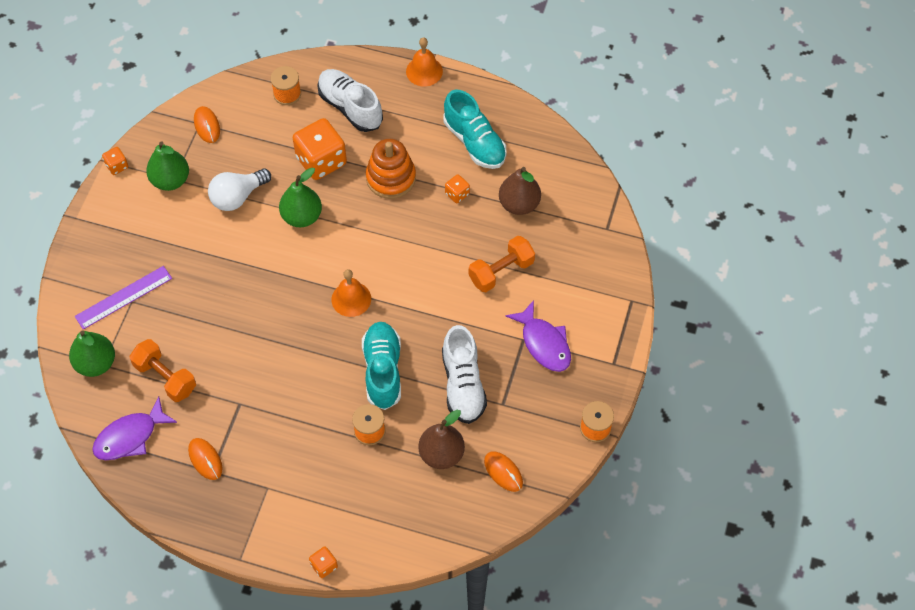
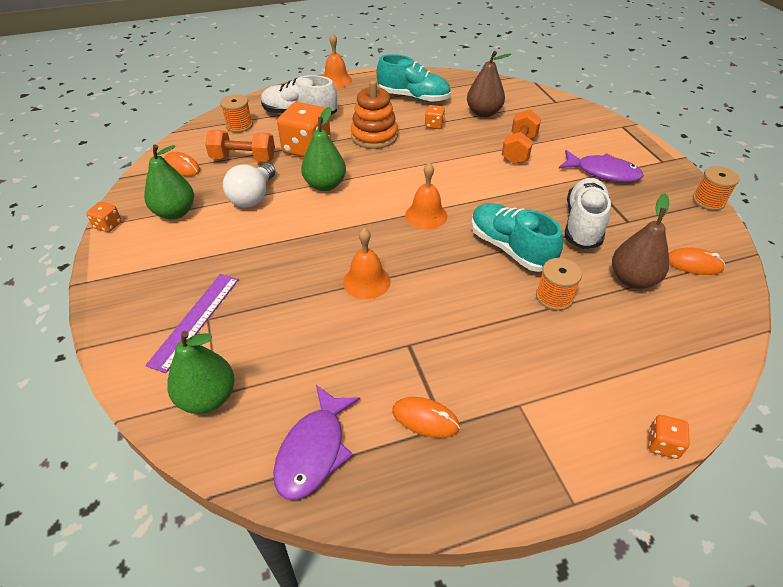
camera: 35 degrees left, 15 degrees down
(165, 377) = (305, 365): orange dumbbell -> orange dumbbell (243, 159)
(255, 335) = (366, 281): none -> orange bell
(463, 384) = (583, 224): white shoe -> white shoe turned 120 degrees counterclockwise

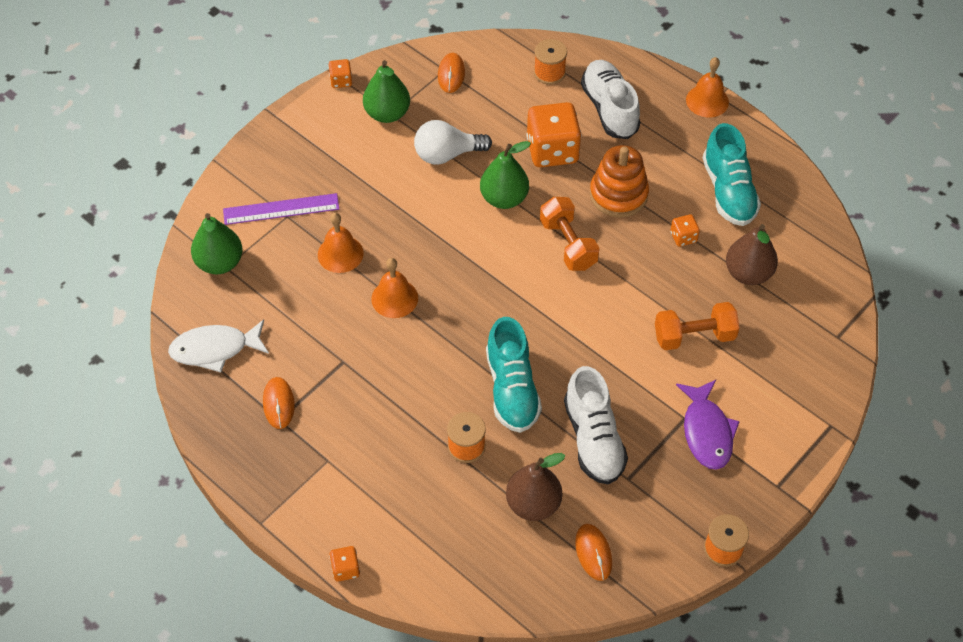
camera: 60 degrees right, 10 degrees up
(243, 159) = (498, 111): orange dumbbell -> orange dumbbell (568, 244)
(314, 450) = (215, 349): purple fish -> white fish
(426, 215) = (515, 301): orange bell -> orange bell (340, 254)
(510, 248) = (512, 389): turquoise shoe -> turquoise shoe turned 150 degrees clockwise
(583, 224) = (593, 439): white shoe -> white shoe turned 90 degrees clockwise

